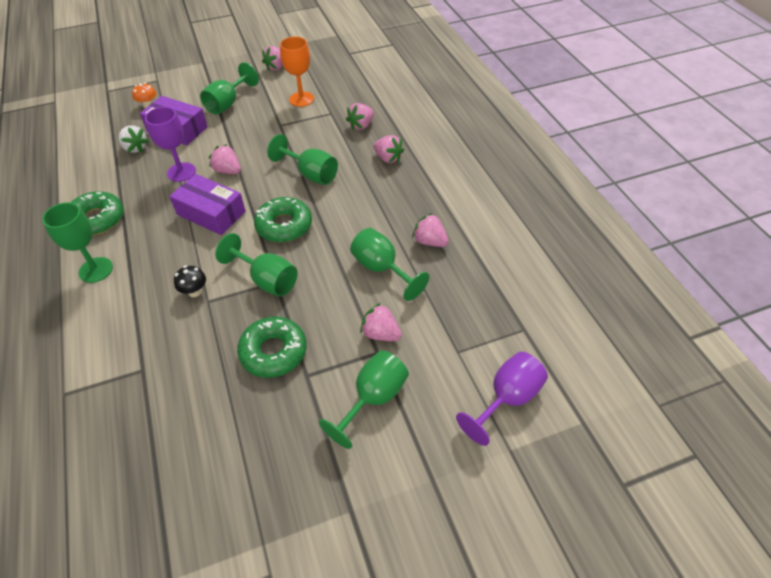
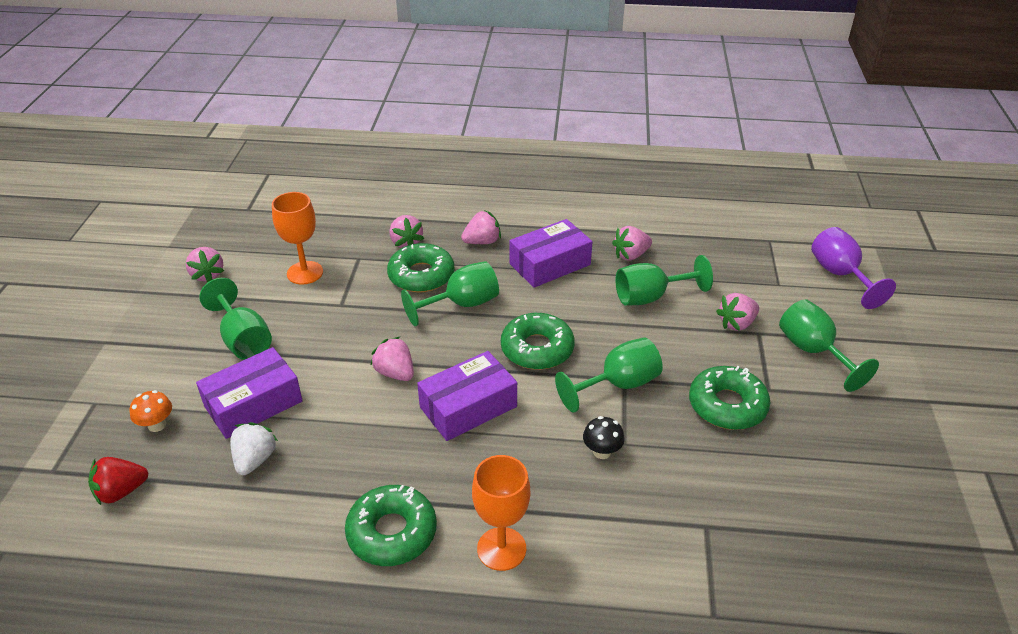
camera: 65 degrees left, 10 degrees down
(96, 270) = (501, 549): green goblet -> orange goblet
(99, 116) = (121, 491): none -> red strawberry
(135, 148) = (255, 460): white strawberry -> white strawberry turned 60 degrees counterclockwise
(181, 172) = (359, 419): purple goblet -> none
(228, 171) = (395, 373): pink strawberry -> pink strawberry turned 75 degrees clockwise
(330, 145) = (421, 275): none -> green donut
(385, 200) = (550, 264): none -> purple box

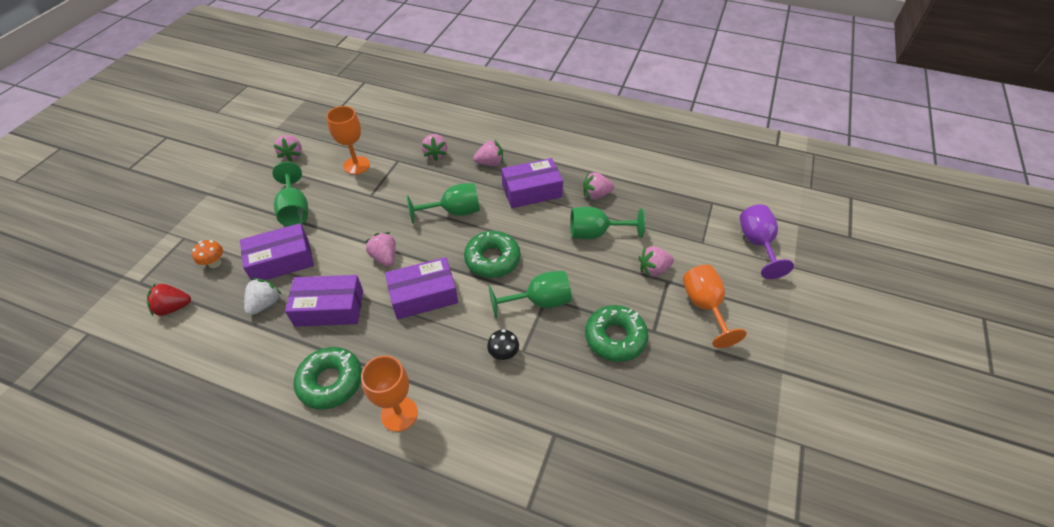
camera: 15 degrees right, 10 degrees up
(348, 447) = (329, 308): none -> purple box
(421, 275) = (435, 183): green donut -> none
(813, 352) = (704, 307): green goblet -> orange goblet

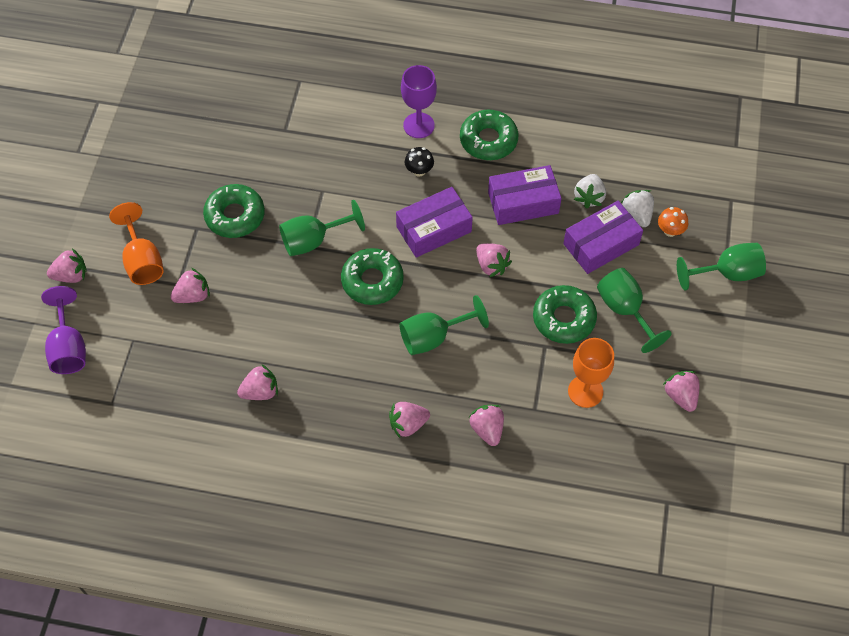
camera: 170 degrees right, 10 degrees up
(173, 307) = (676, 180): red strawberry -> none
(233, 281) = (637, 215): none -> white strawberry
(346, 210) = (564, 318): none -> green donut
(399, 414) = (418, 125): orange goblet -> purple goblet
(503, 354) = (340, 185): black mushroom -> black mushroom (419, 171)
(531, 191) = (344, 384): purple box -> none
(596, 233) = (258, 333): green goblet -> green goblet (727, 273)
(771, 303) = (71, 275): none -> pink strawberry

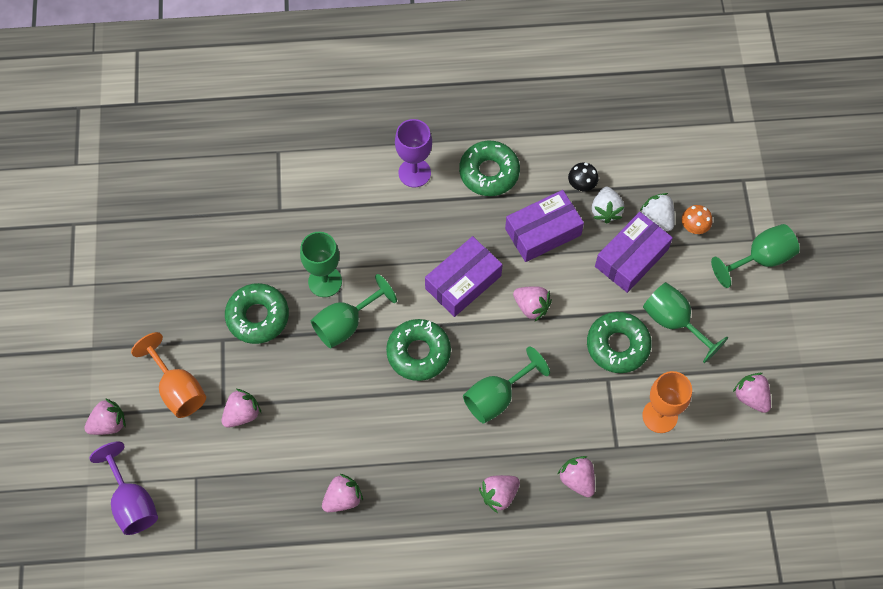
camera: 15 degrees left, 5 degrees up
(306, 200) = (325, 281): none -> green goblet
(419, 171) = (429, 222): black mushroom -> black mushroom (581, 185)

